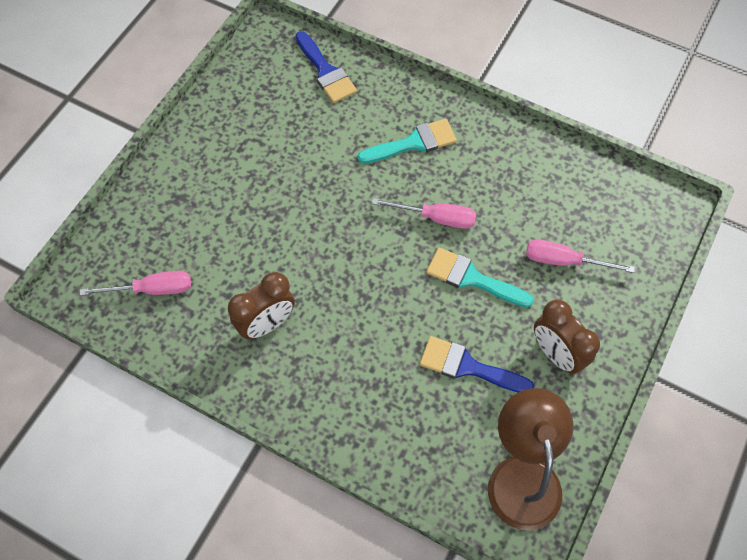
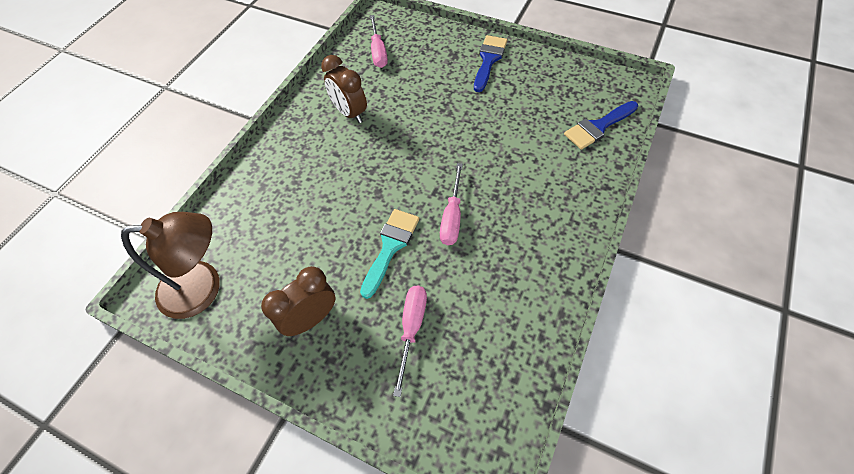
camera: 90 degrees right, 5 degrees down
(413, 143) = (533, 196): turquoise brush -> none
(468, 367) = (304, 245): blue brush -> blue brush (489, 60)

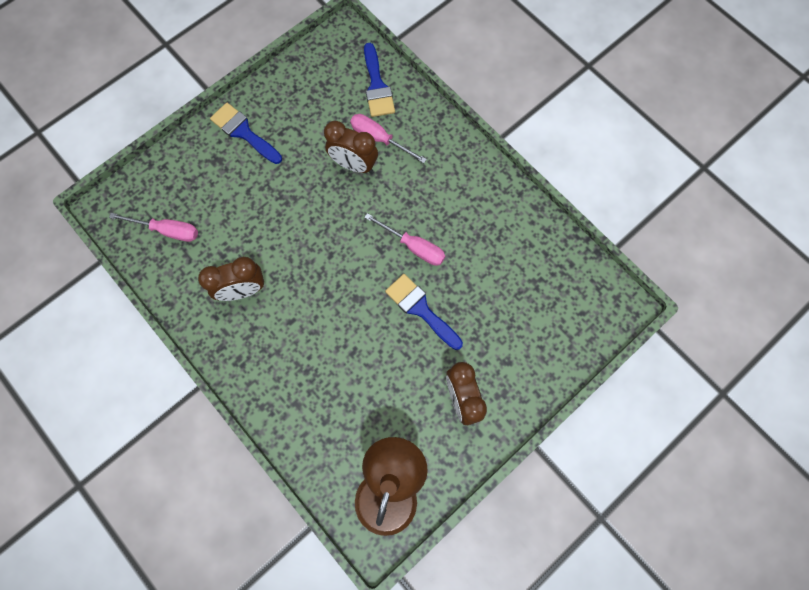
camera: 70 degrees left, 15 degrees up
(390, 247) = (420, 309): turquoise brush -> blue brush
(411, 329) = (503, 321): pink screwdriver -> pink screwdriver (379, 139)
(507, 140) = (354, 165): none -> brown clock

